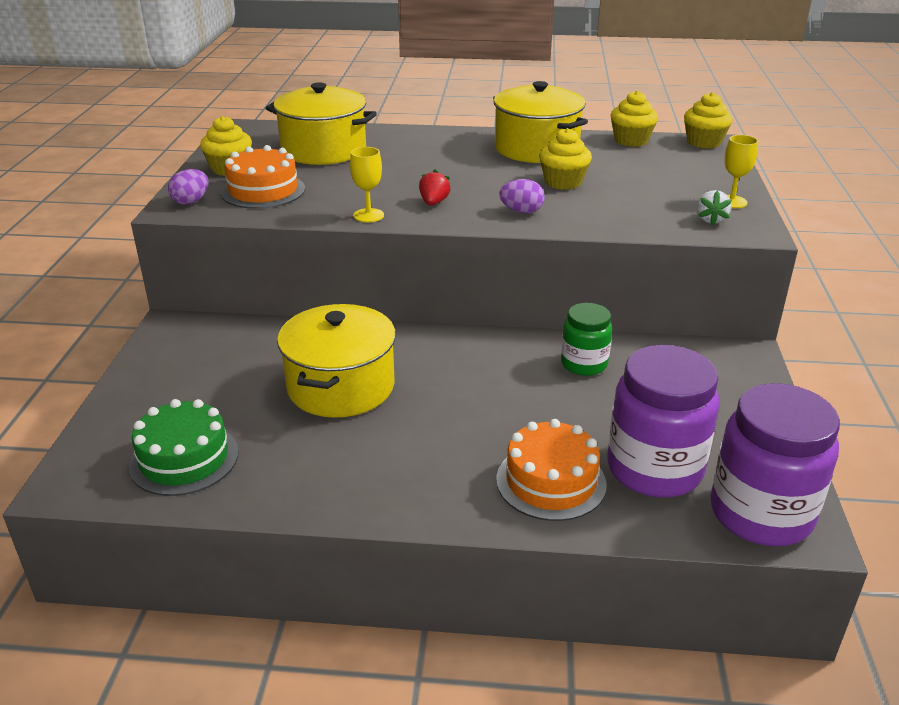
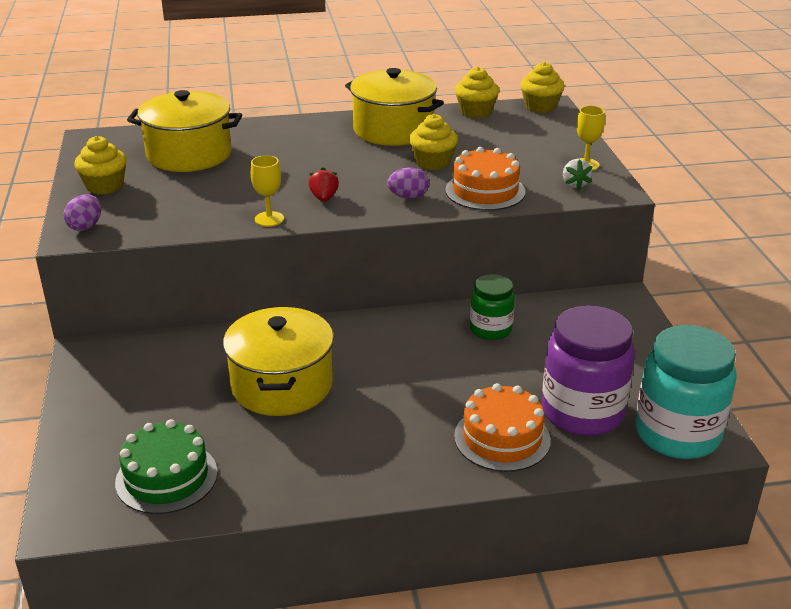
camera: 15 degrees left, 0 degrees up
(263, 191) = (152, 206): orange cake -> orange cake (485, 191)
(760, 514) = (677, 434): purple jar -> turquoise jar

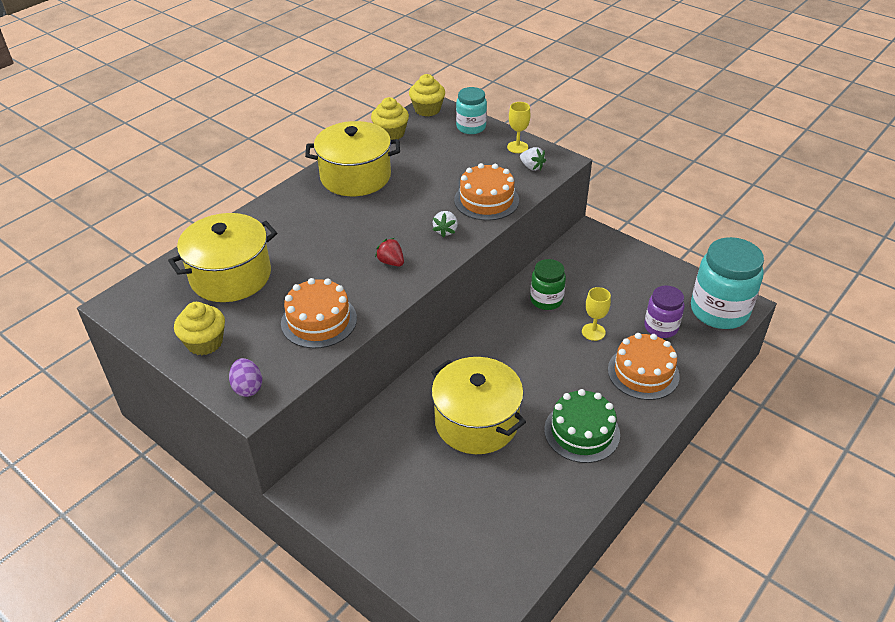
camera: 40 degrees left, 10 degrees up
(166, 477) = (495, 538): green cake -> green cake (582, 432)
(203, 210) = (319, 321): none -> orange cake
(269, 219) = (378, 301): yellow goblet -> yellow goblet (593, 332)
(408, 197) = (445, 231): purple egg -> white strawberry
(433, 162) = (422, 193): yellow cupcake -> none
(562, 133) = (471, 127): none -> turquoise jar
(582, 412) = (661, 327): purple jar -> purple jar, size x0.57

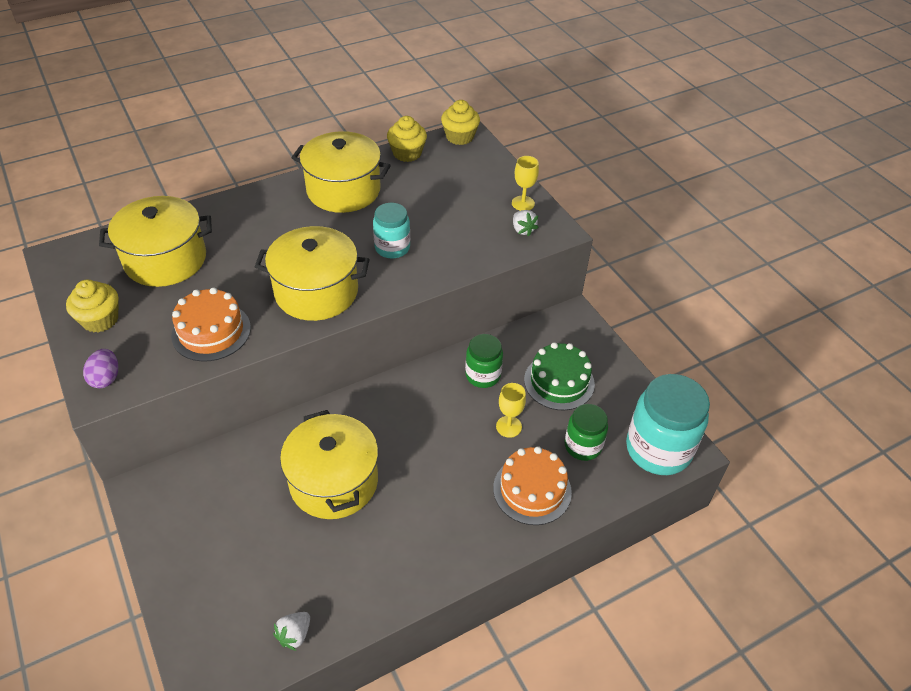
camera: 20 degrees right, 5 degrees up
(391, 262) = (316, 292): red strawberry -> yellow pot
(445, 231) = (390, 274): white strawberry -> white strawberry (294, 635)
(471, 127) = (490, 168): turquoise jar -> turquoise jar (392, 248)
(486, 200) = (452, 253): orange cake -> none
(582, 432) = (428, 531): green cake -> green cake (559, 382)
(661, 327) = (583, 446): purple jar -> green jar

